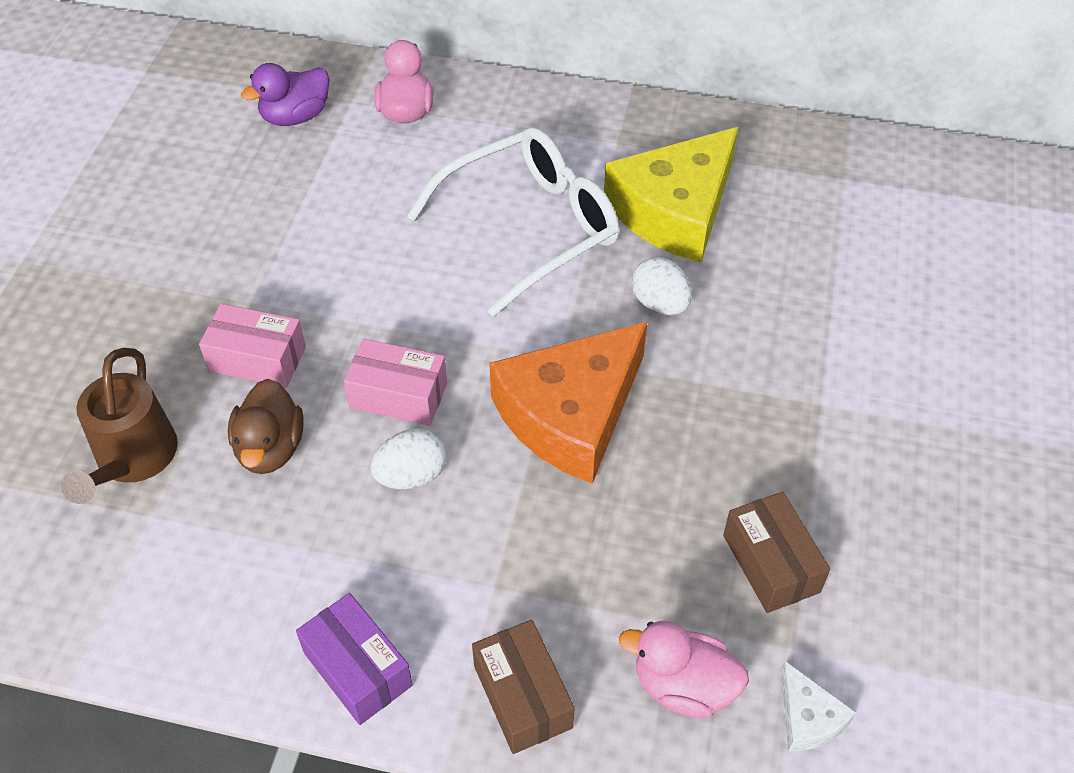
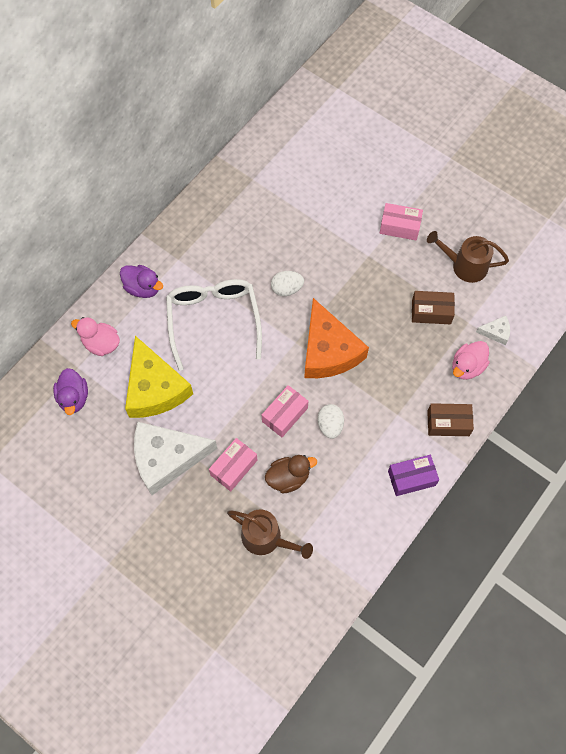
camera: 65 degrees left, 15 degrees up
(237, 263) = (167, 458): none -> white cheese
(270, 448) = (288, 477): brown duck -> brown duck turned 45 degrees counterclockwise
(535, 122) = (143, 288): none -> purple duck
(675, 211) = (235, 256): yellow cheese -> yellow cheese (155, 388)
(927, 433) = (399, 227): none -> pink box
(928, 588) = (464, 265): none -> brown watering can

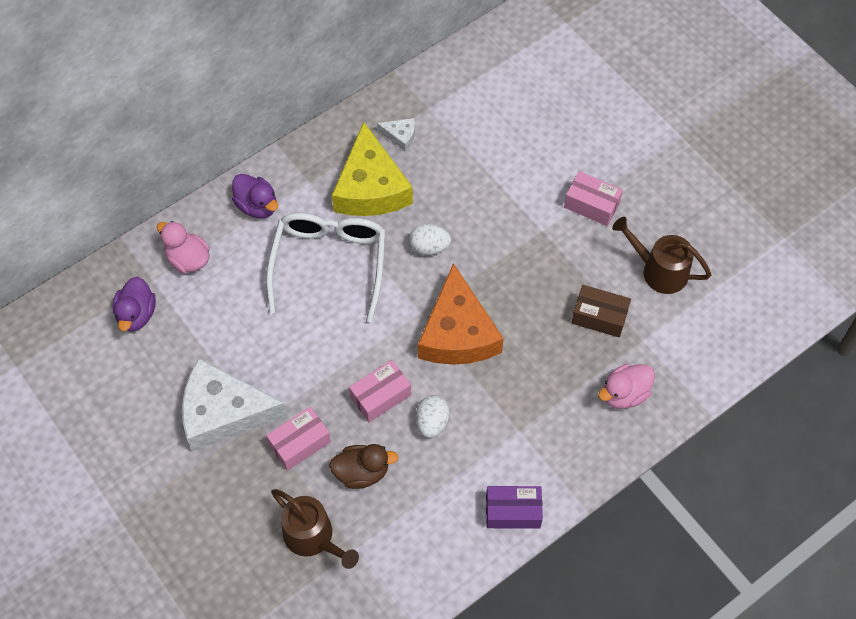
camera: 15 degrees right, 5 degrees down
(155, 388) = (235, 326): yellow cheese -> yellow cheese (370, 187)
(448, 423) = (579, 456): brown box -> none
(496, 332) = (674, 361): white cheese -> white cheese (400, 136)

